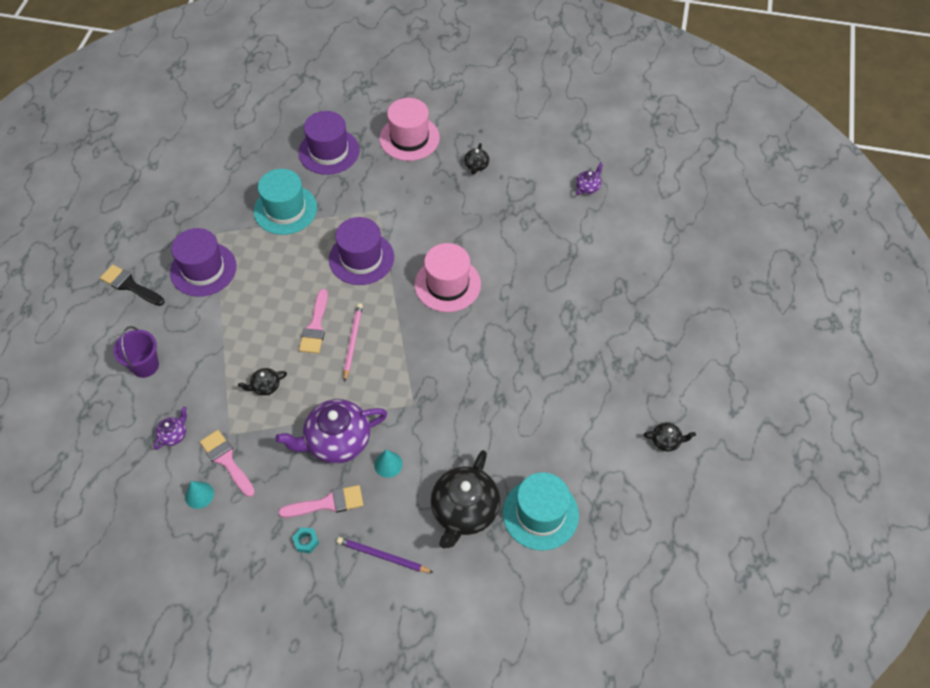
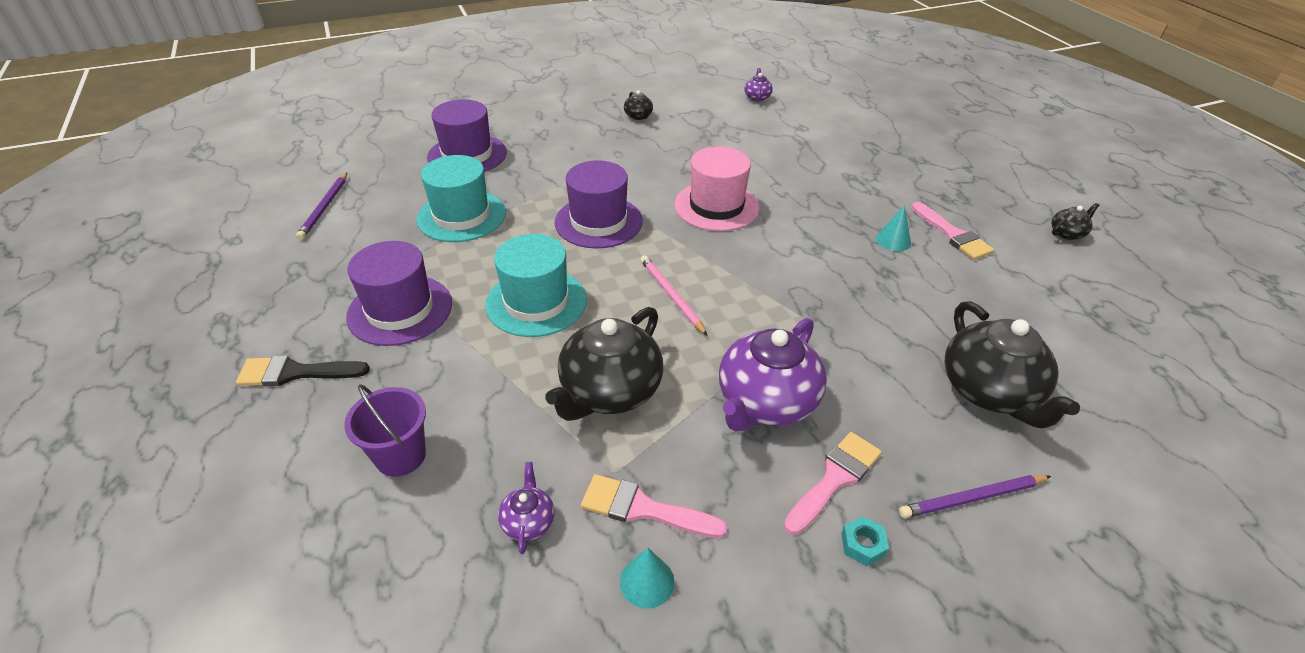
camera: 35 degrees left, 15 degrees down
(214, 161) = (325, 208): none -> purple pencil
(265, 386) = (609, 391): black teapot -> black teapot, size x2.20
(315, 326) = (610, 301): pink brush -> pink brush (952, 234)
(388, 464) = (852, 392): turquoise cone -> turquoise cone (893, 240)
(409, 138) = (547, 119): pink hat -> none
(540, 514) = (1059, 350): turquoise hat -> turquoise hat (536, 302)

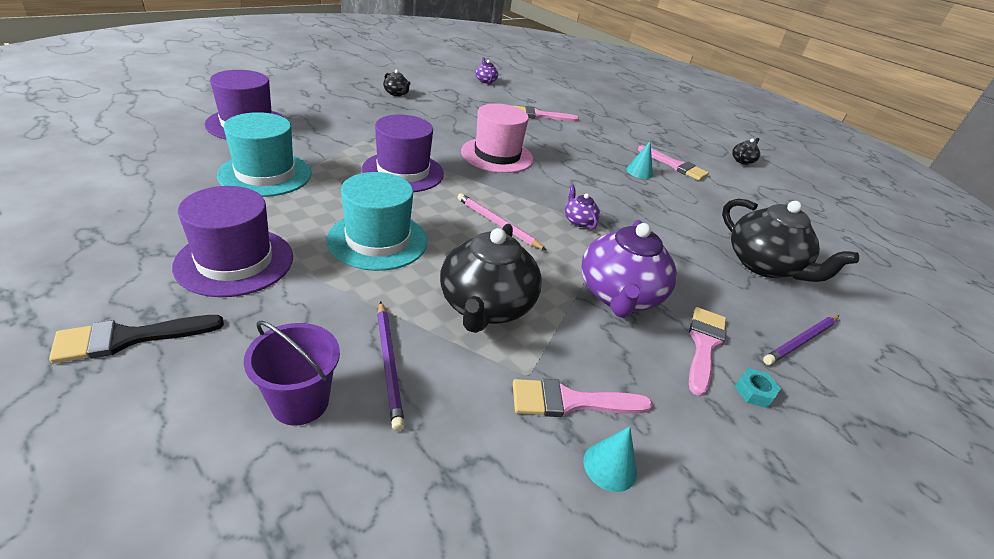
camera: 25 degrees left, 5 degrees down
(325, 208) = (101, 175): purple pencil -> purple pencil (389, 364)
(528, 521) = (470, 437): purple teapot -> purple teapot (578, 221)
(801, 150) = (539, 115): none -> pink brush

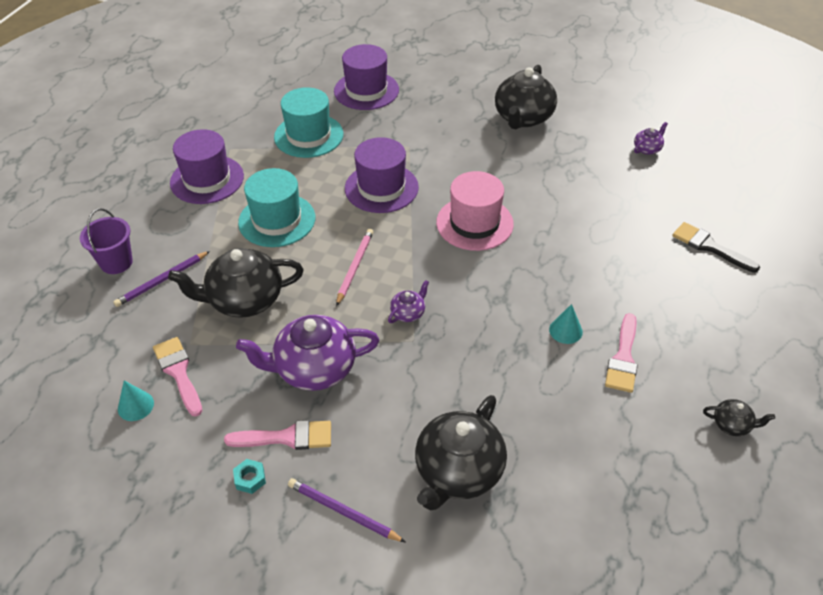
camera: 70 degrees right, 10 degrees up
(130, 338) = (125, 185): black brush -> black brush (710, 247)
(396, 93) = (523, 118): black teapot -> black teapot, size x2.20
(539, 115) = (610, 217): pink brush -> none

